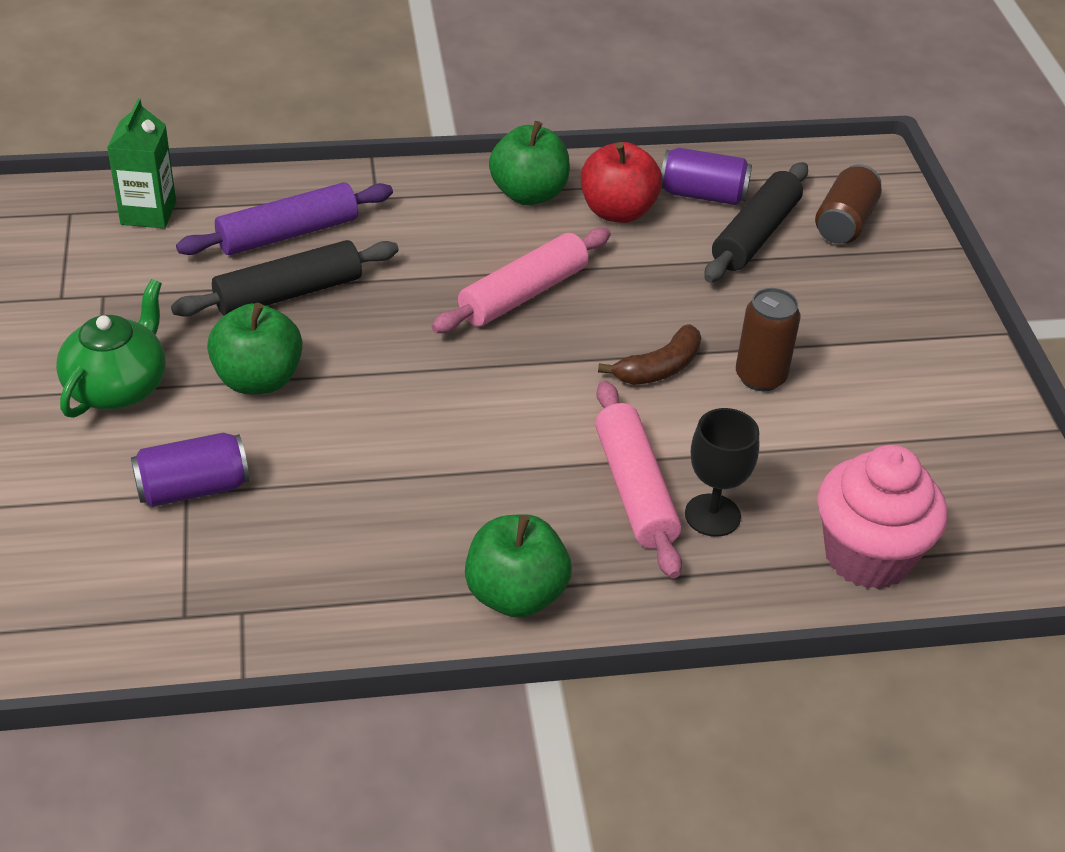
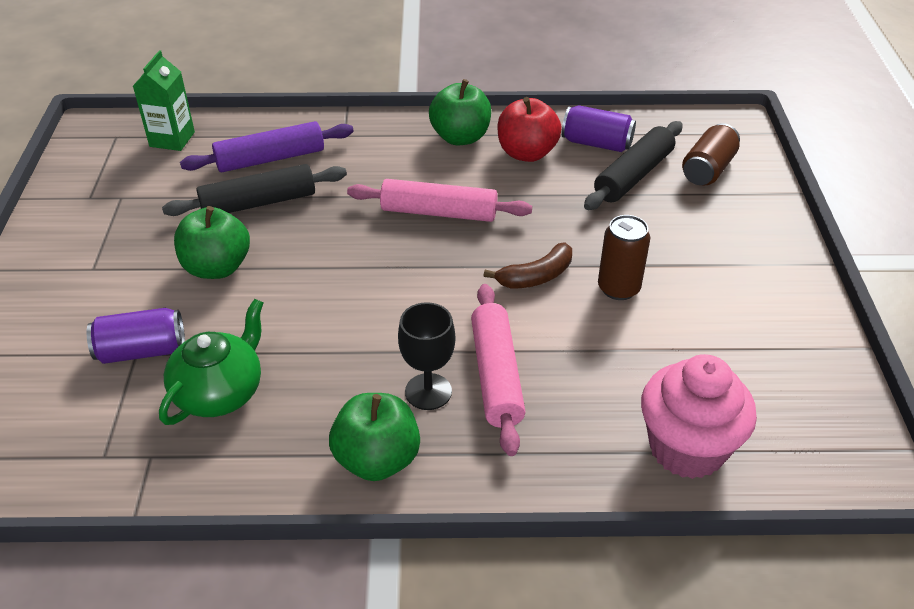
camera: 10 degrees right, 0 degrees up
(118, 387) = (109, 267): green teapot -> green teapot (220, 392)
(523, 294) = (439, 212): pink rolling pin -> pink rolling pin turned 45 degrees clockwise
(712, 515) = (557, 402): black goblet -> black goblet (428, 391)

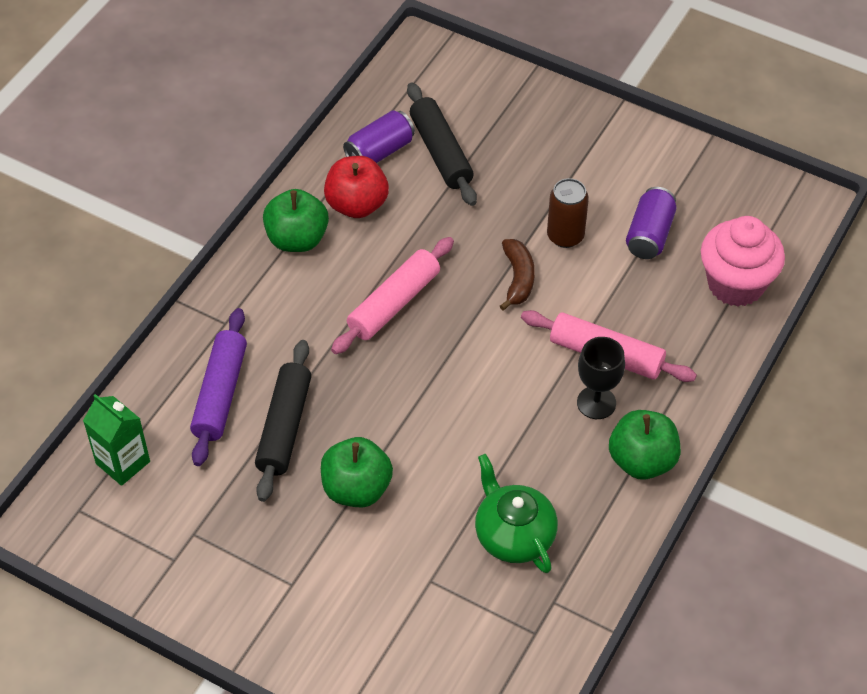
camera: 60 degrees left, 10 degrees up
(142, 351) = (430, 575): purple can -> purple can (649, 235)
(708, 169) = (468, 102): brown can -> none

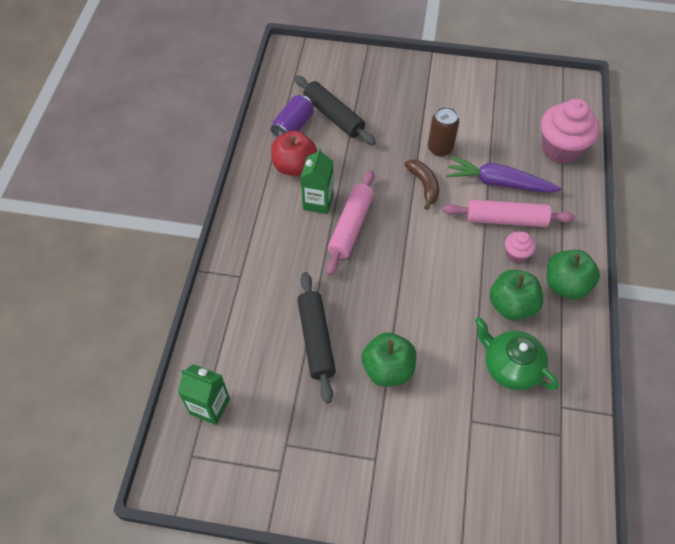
camera: 20 degrees left, 5 degrees up
(220, 394) = (259, 329): purple rolling pin -> none
(297, 239) = (264, 201): green apple -> green apple (511, 305)
(366, 259) = (318, 202): none -> green carton
(596, 403) = (516, 254): black goblet -> pink cupcake
(622, 304) = (498, 183): none -> purple carrot
(649, 235) = (492, 132): purple can -> none

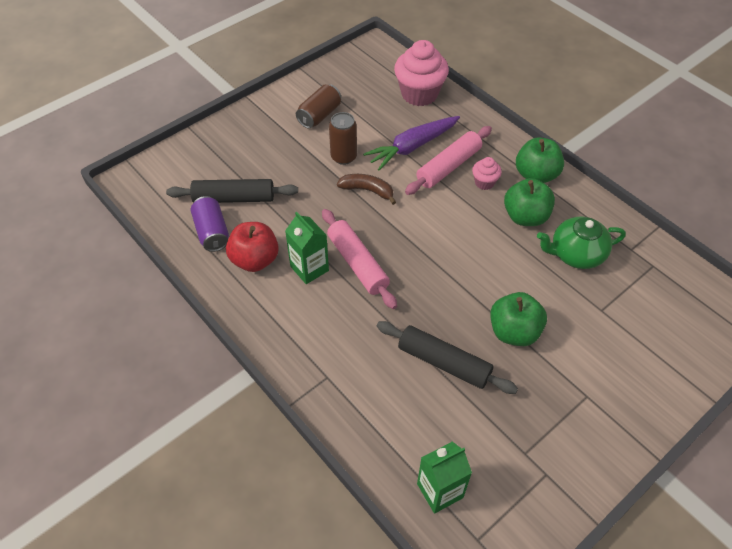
camera: 50 degrees left, 5 degrees down
(463, 105) = (319, 115): none -> brown can

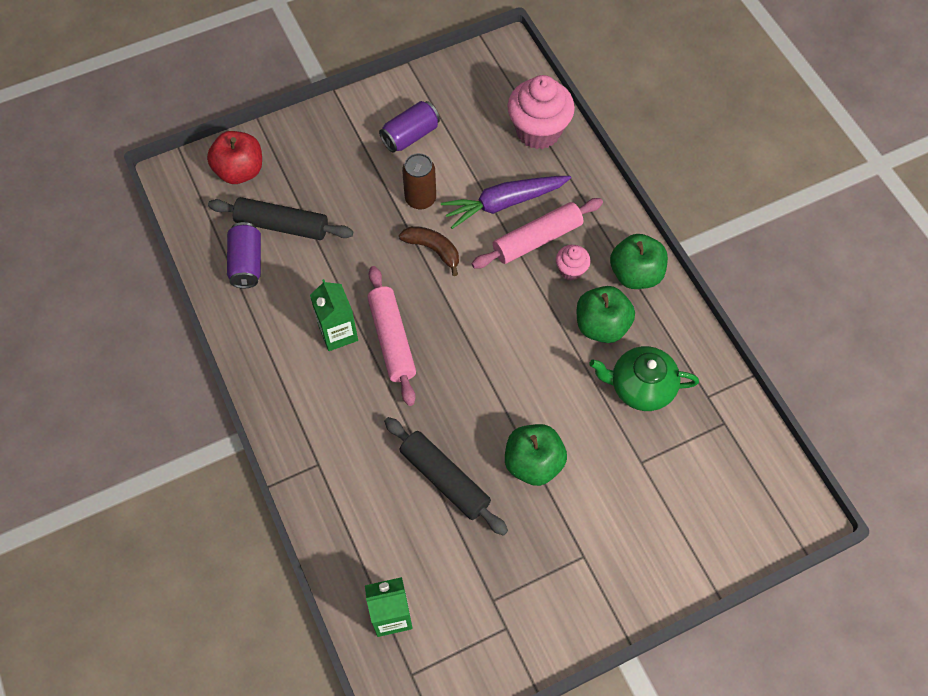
camera: 15 degrees right, 10 degrees up
(255, 260) = (283, 308): red apple -> red apple (240, 171)
(319, 115) = (410, 135): brown can -> purple can

